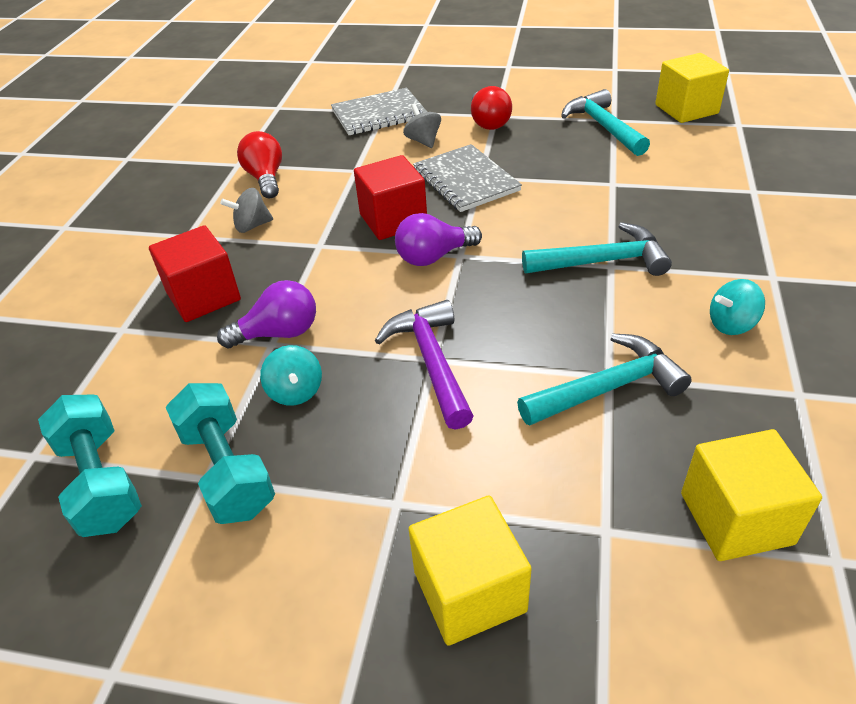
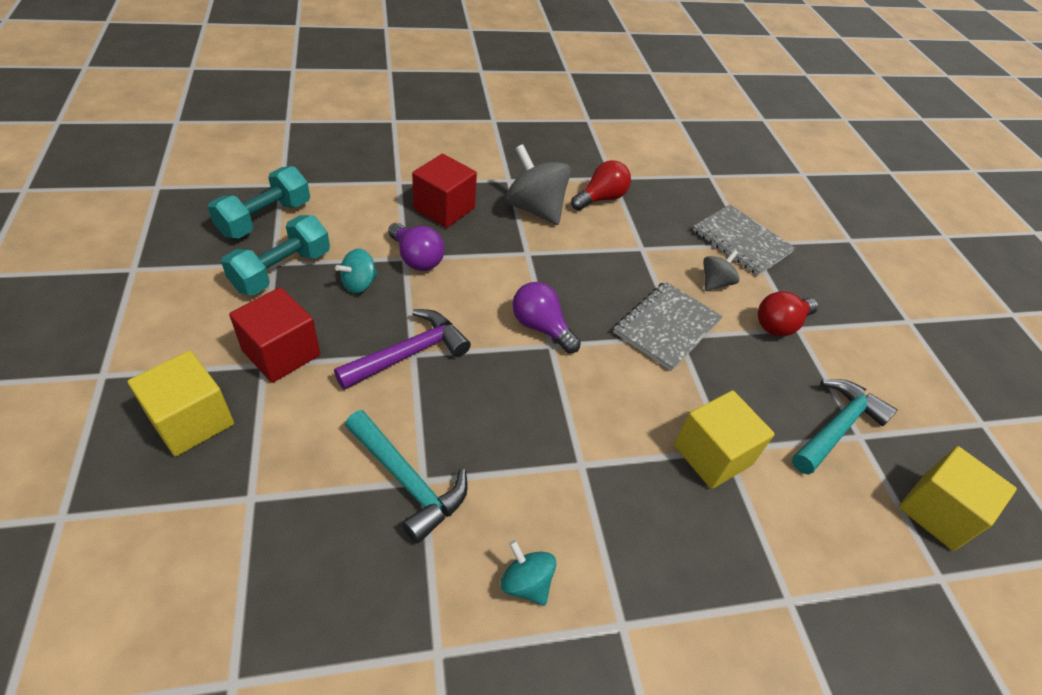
camera: 60 degrees right, 5 degrees up
(252, 226) = (535, 209): grey spinning top -> grey spinning top, size x1.84
(393, 220) = (581, 289): red cube -> red cube (281, 353)
(603, 261) = (585, 456): turquoise hammer -> none
(736, 518) = (271, 595): yellow cube -> yellow cube (712, 455)

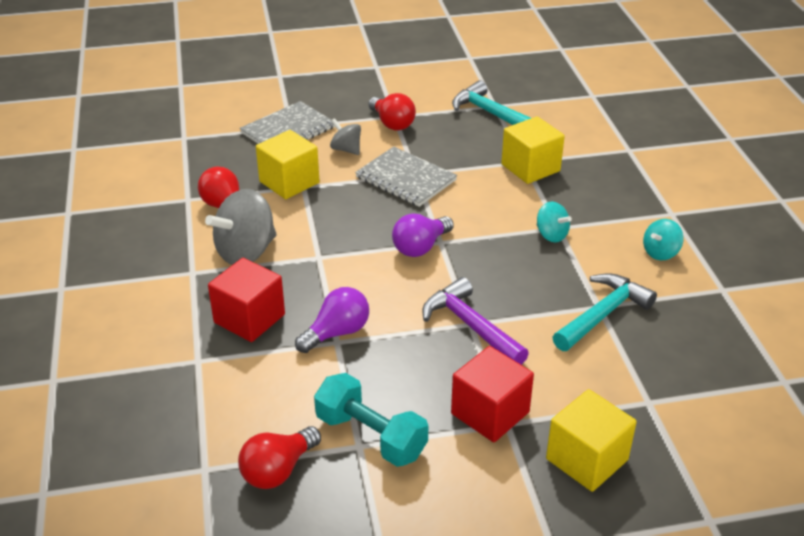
camera: 85 degrees left, 10 degrees down
(265, 218) = (278, 470): turquoise dumbbell -> red light bulb
(359, 284) = (382, 371): turquoise spinning top -> turquoise spinning top (551, 235)
(937, 512) = (547, 87): yellow cube -> yellow cube (289, 182)

